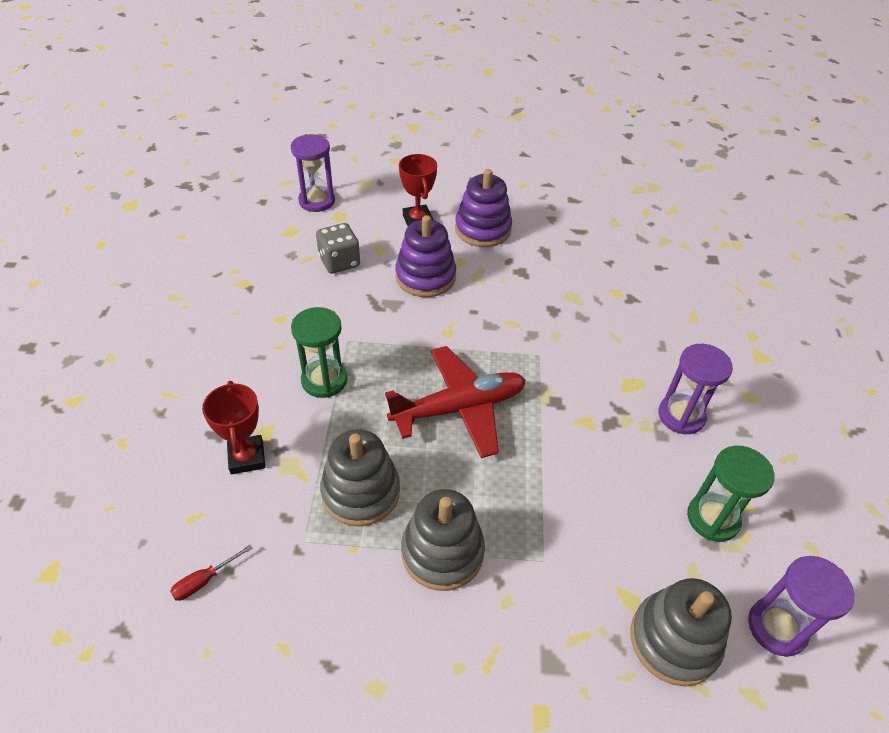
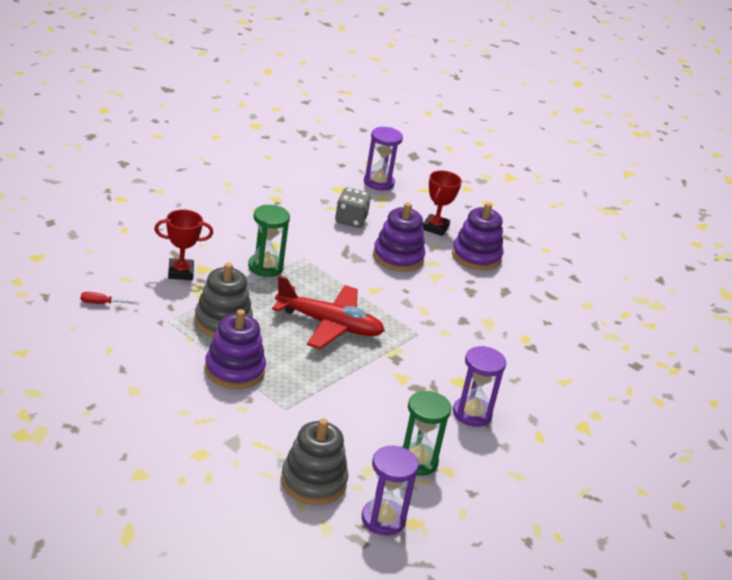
camera: 35 degrees right, 15 degrees down
(247, 457) = (180, 272): red trophy -> red trophy turned 60 degrees clockwise
(442, 552) = (234, 370): grey stacking toy -> purple stacking toy

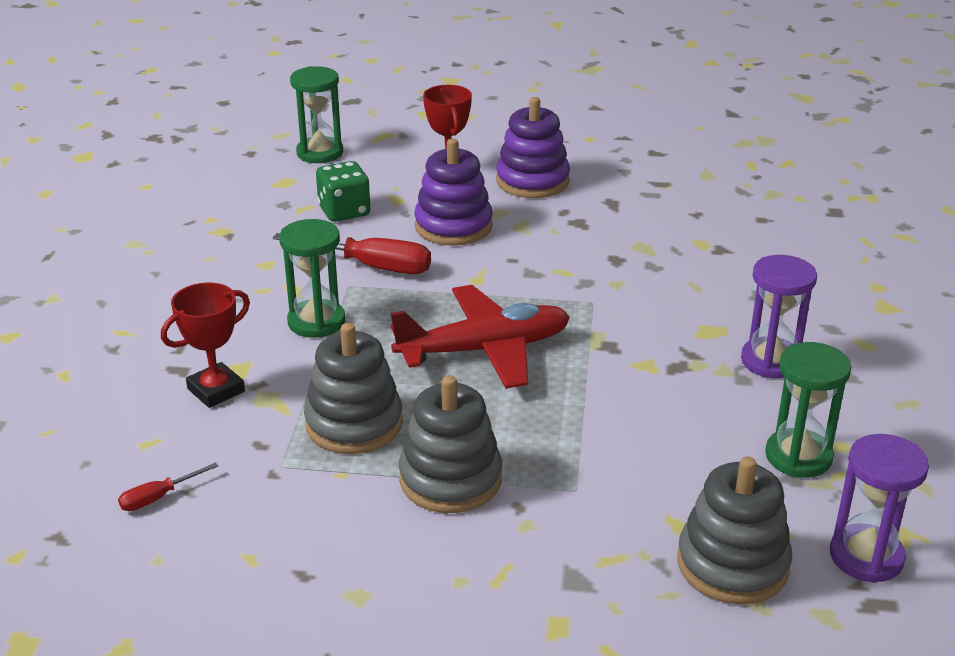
camera: 30 degrees left, 0 degrees up
(234, 370) = (450, 479): purple stacking toy -> grey stacking toy
(327, 255) = (371, 266): none -> red screwdriver
(350, 220) = (344, 211): grey dice -> green dice
(378, 183) = (320, 153): purple hourglass -> green hourglass

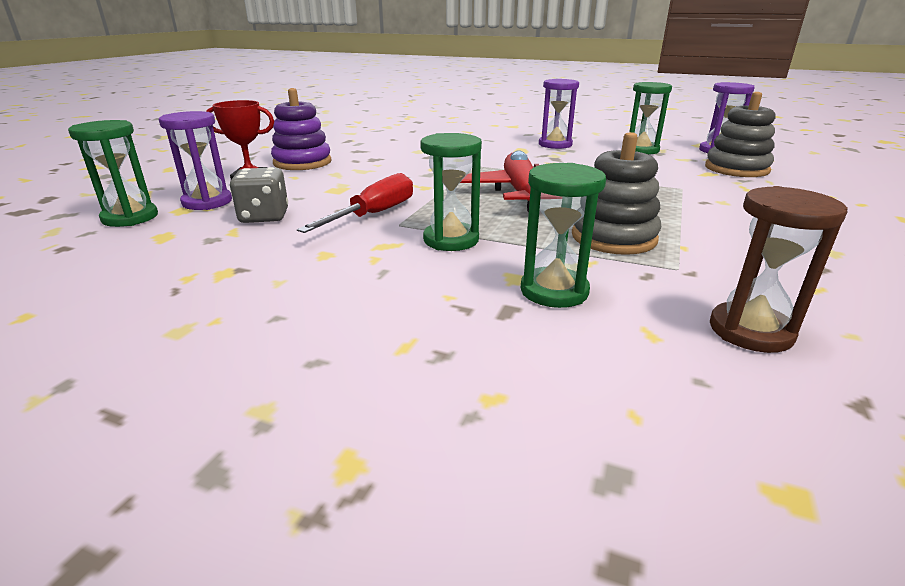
camera: 75 degrees left, 5 degrees down
(158, 497) = (750, 331): red screwdriver -> brown hourglass
(216, 390) = (554, 291): red trophy -> green hourglass
(344, 211) = (264, 216): green dice -> grey dice
(372, 172) = (207, 202): none -> purple hourglass
(450, 479) = (680, 215): grey stacking toy -> none
(453, 226) = (339, 186): purple stacking toy -> none

